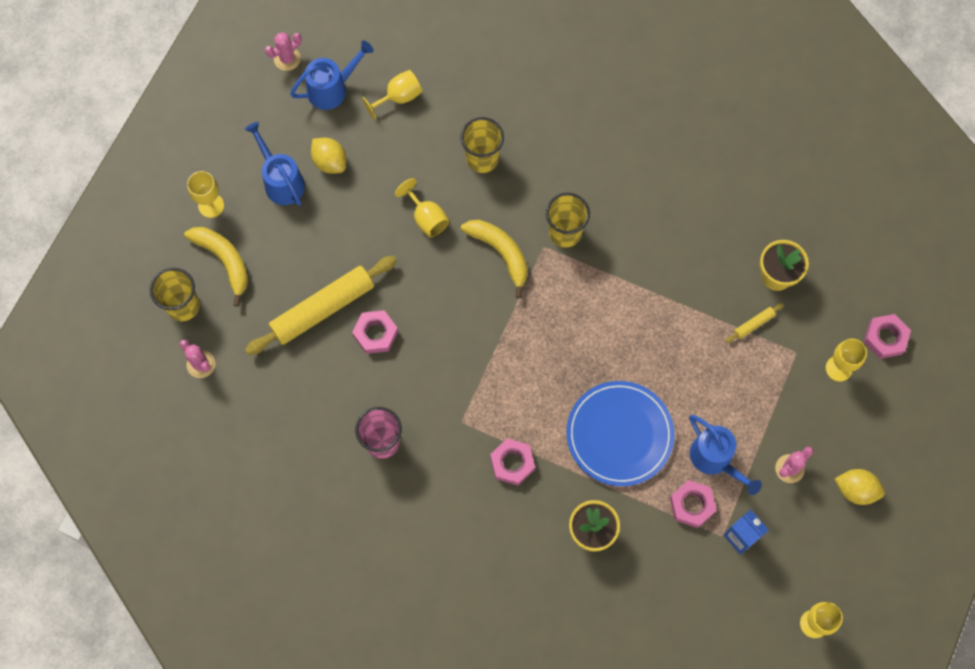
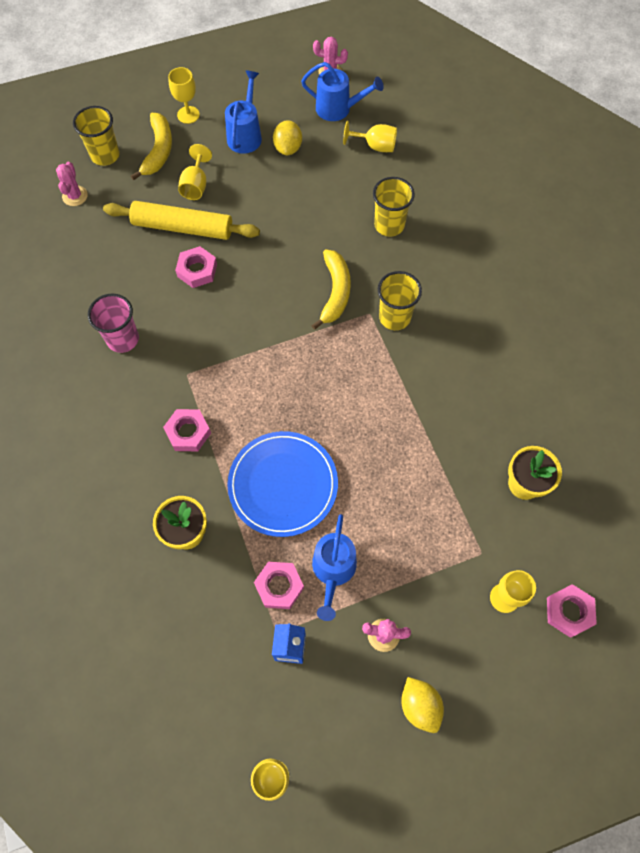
camera: 45 degrees right, 5 degrees down
(426, 218) = (311, 230): yellow goblet -> yellow goblet (196, 185)
(753, 324) = (469, 502): yellow rolling pin -> none

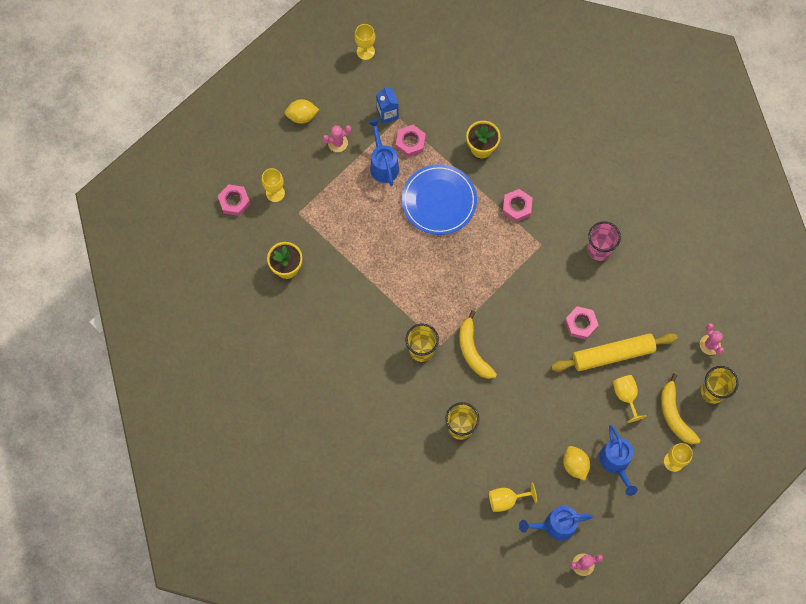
camera: 155 degrees right, 5 degrees up
(420, 706) = (302, 116): yellow lemon -> yellow lemon turned 45 degrees counterclockwise

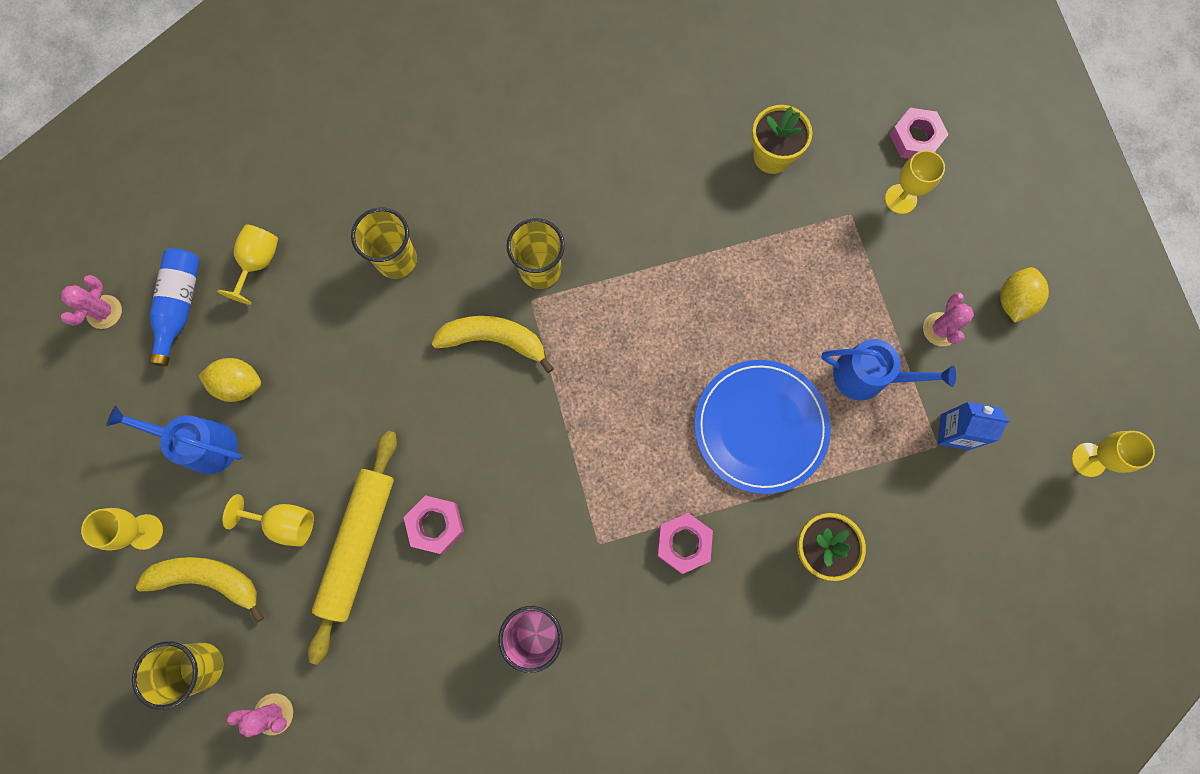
camera: 120 degrees right, 5 degrees up
(410, 142) = (885, 439): pink nut -> none
(555, 525) = (180, 306): blue watering can -> blue bottle

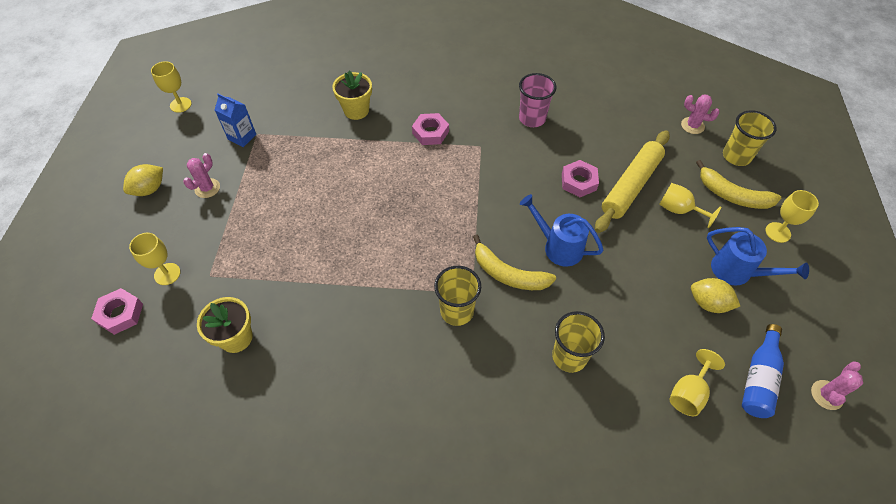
camera: 160 degrees left, 20 degrees down
(760, 427) = (353, 172): blue plate -> none
(868, 377) = (271, 177): blue watering can -> blue watering can (558, 246)

